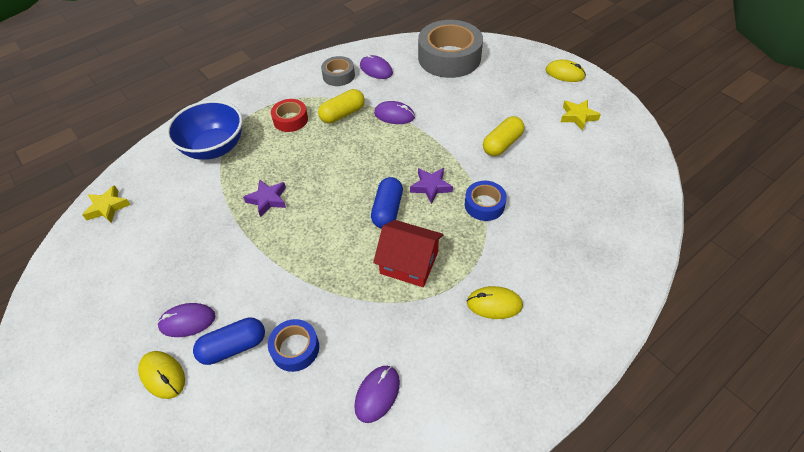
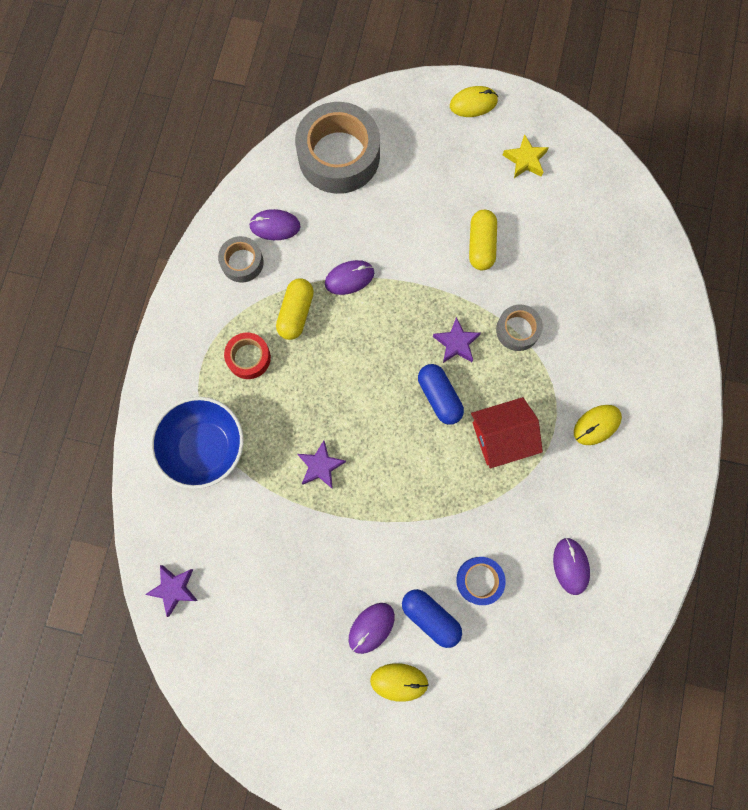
camera: 40 degrees left, 25 degrees up
(107, 207) = (174, 589): yellow star -> purple star
(233, 347) = (430, 617): blue capsule -> blue capsule turned 75 degrees counterclockwise
(484, 205) = (517, 330): blue tape -> grey tape

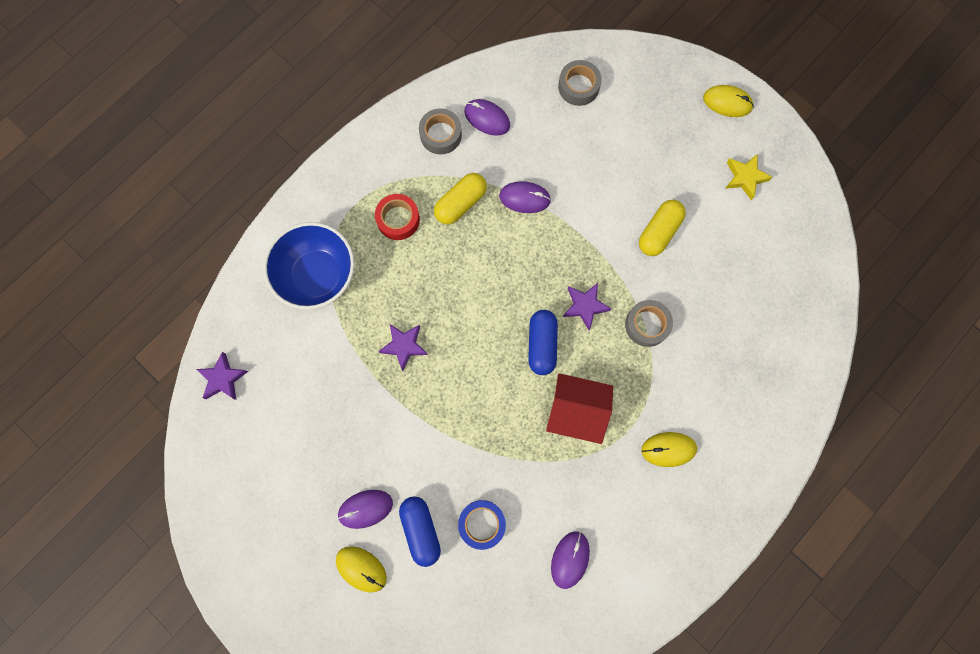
camera: 30 degrees right, 0 degrees up
(339, 156) = (578, 86): grey tape -> grey tape, size x0.50

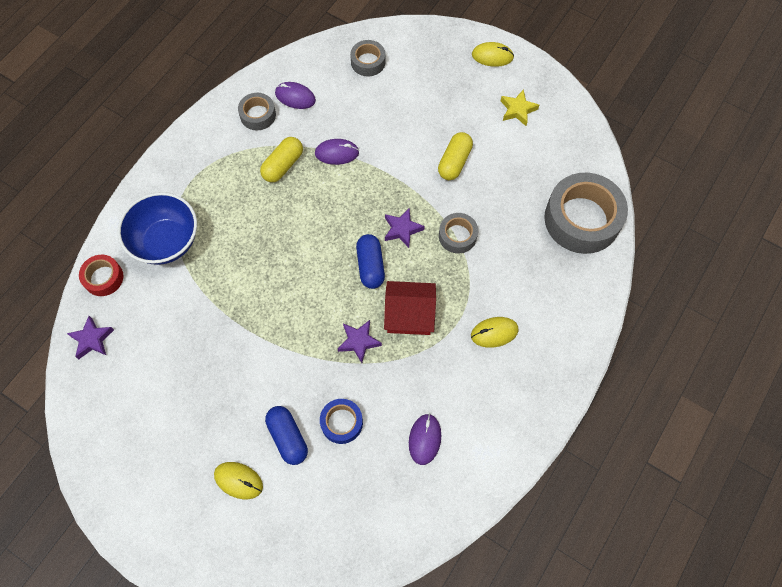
camera: 10 degrees left, 10 degrees down
(365, 509) = (235, 428): purple mouse -> none
(398, 219) = (231, 186): red tape -> red tape (103, 278)
(404, 346) = (250, 286): purple star -> purple star (359, 341)
(794, 329) = (582, 219): none -> grey tape

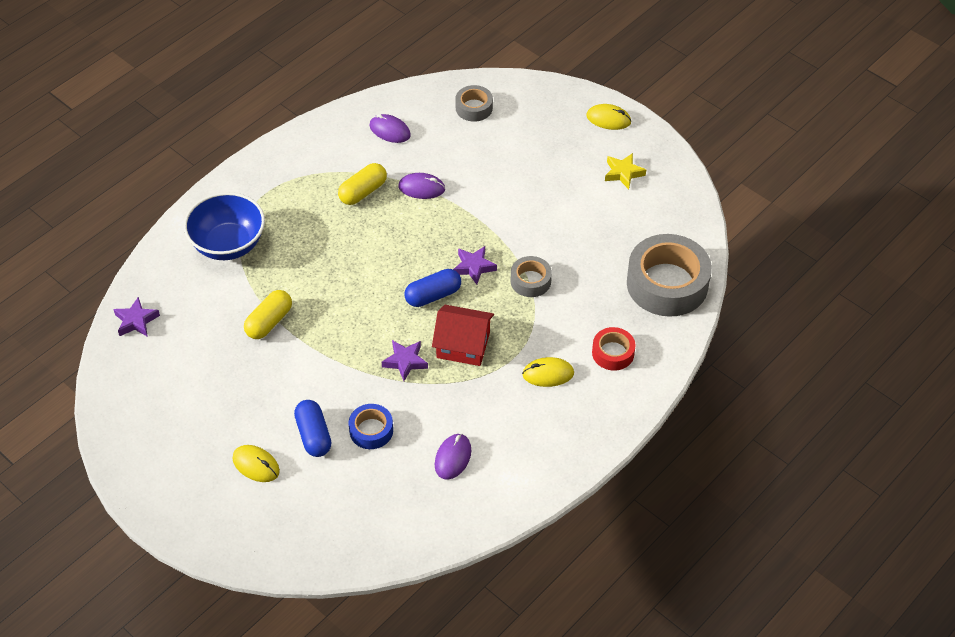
camera: 10 degrees right, 15 degrees down
(103, 278) = (158, 268): red tape -> red tape (613, 353)
(258, 115) = (347, 142): grey tape -> none
(370, 266) = (433, 295): blue capsule -> blue capsule turned 60 degrees clockwise
(454, 162) = (543, 213): yellow capsule -> yellow capsule (269, 322)

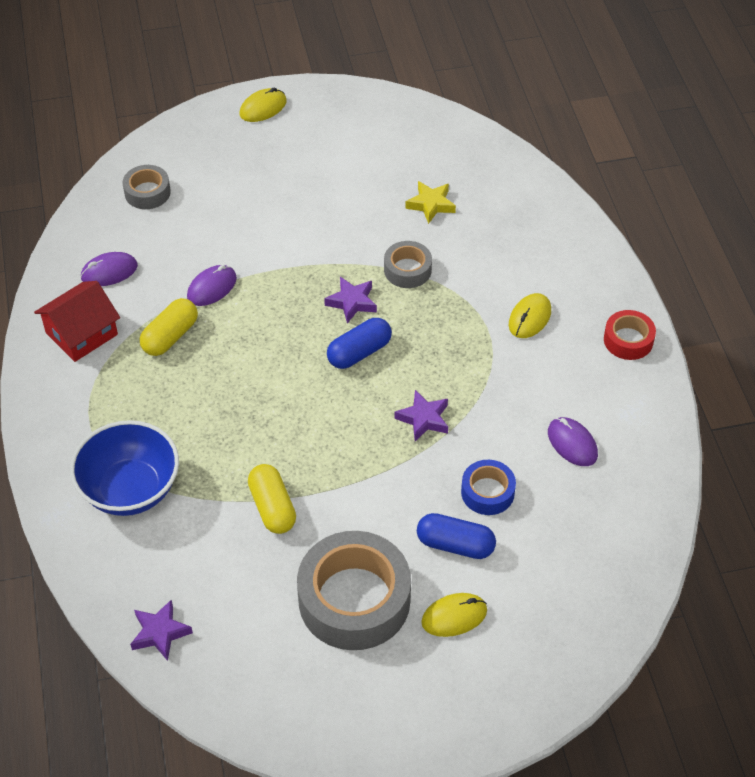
camera: 55 degrees left, 0 degrees up
(363, 192) = (170, 336): yellow capsule -> yellow capsule turned 45 degrees clockwise
(433, 295) = (359, 352): blue capsule -> blue capsule turned 45 degrees clockwise
(463, 345) = (441, 362): red house -> red house (81, 333)
(613, 353) = (543, 259): red tape -> red tape (628, 340)
(623, 173) = (339, 134): yellow star -> yellow star (431, 204)
(667, 284) = (496, 178): grey tape -> grey tape (354, 599)

